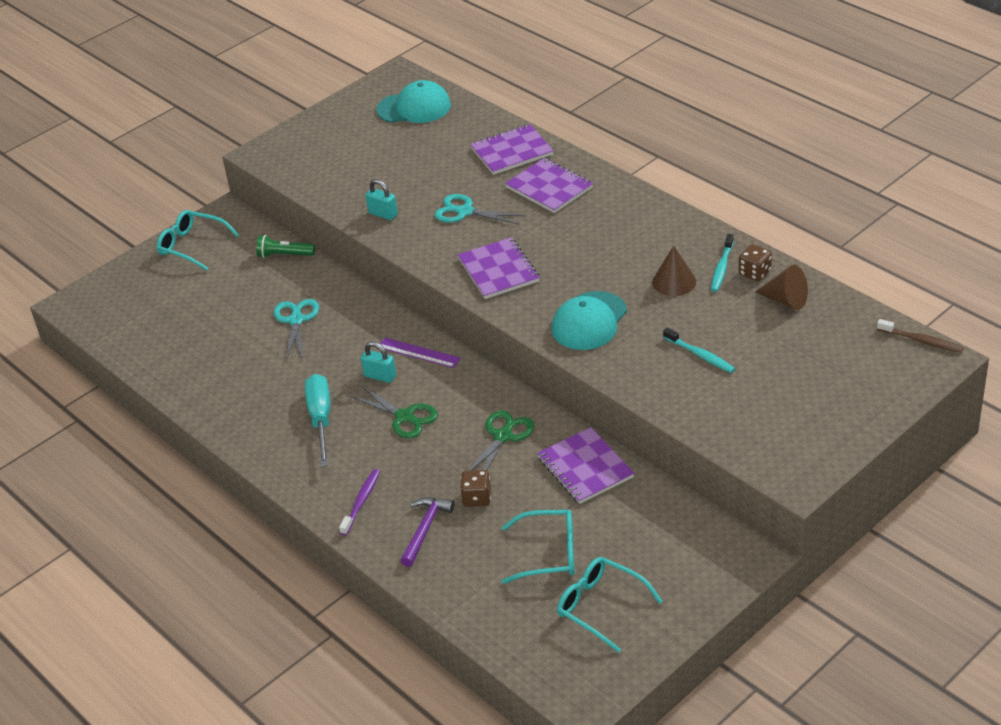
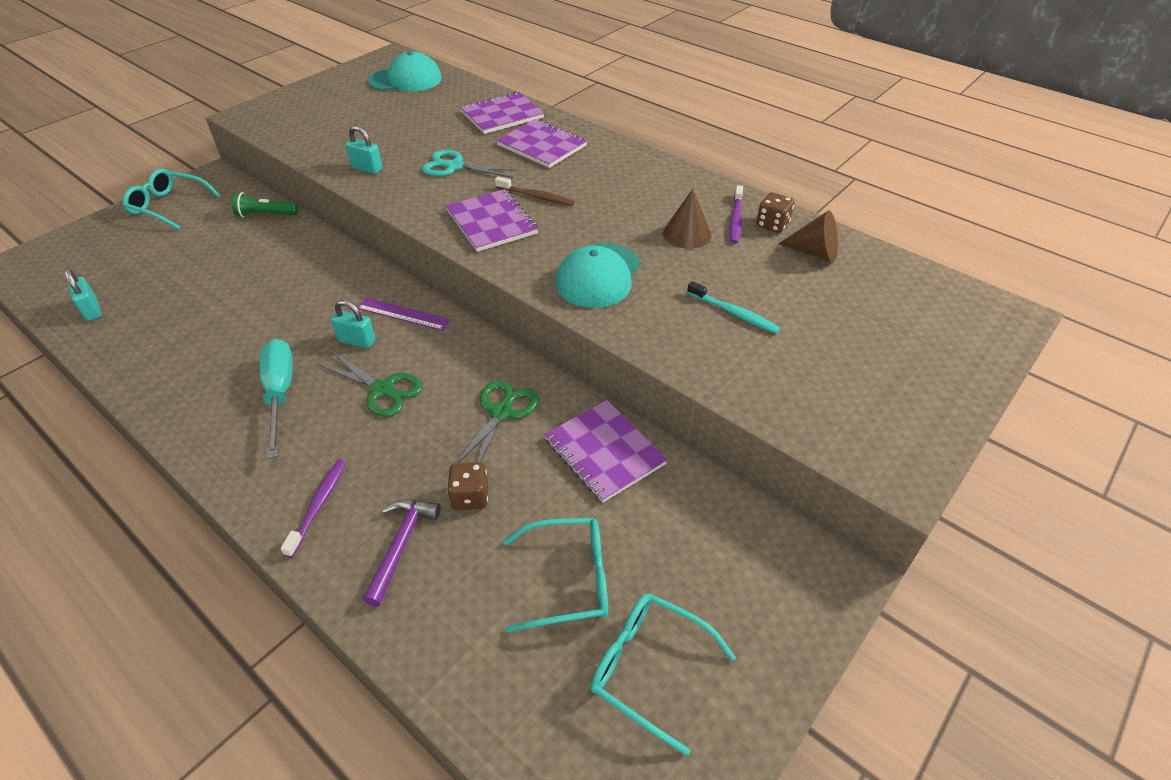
camera: 10 degrees left, 5 degrees up
(150, 347) = (92, 310): none -> turquoise padlock
(296, 320) = (268, 280): turquoise scissors -> none
(722, 268) = (735, 220): turquoise toothbrush -> purple toothbrush
(921, 341) = (980, 295): brown toothbrush -> brown toothbrush (536, 197)

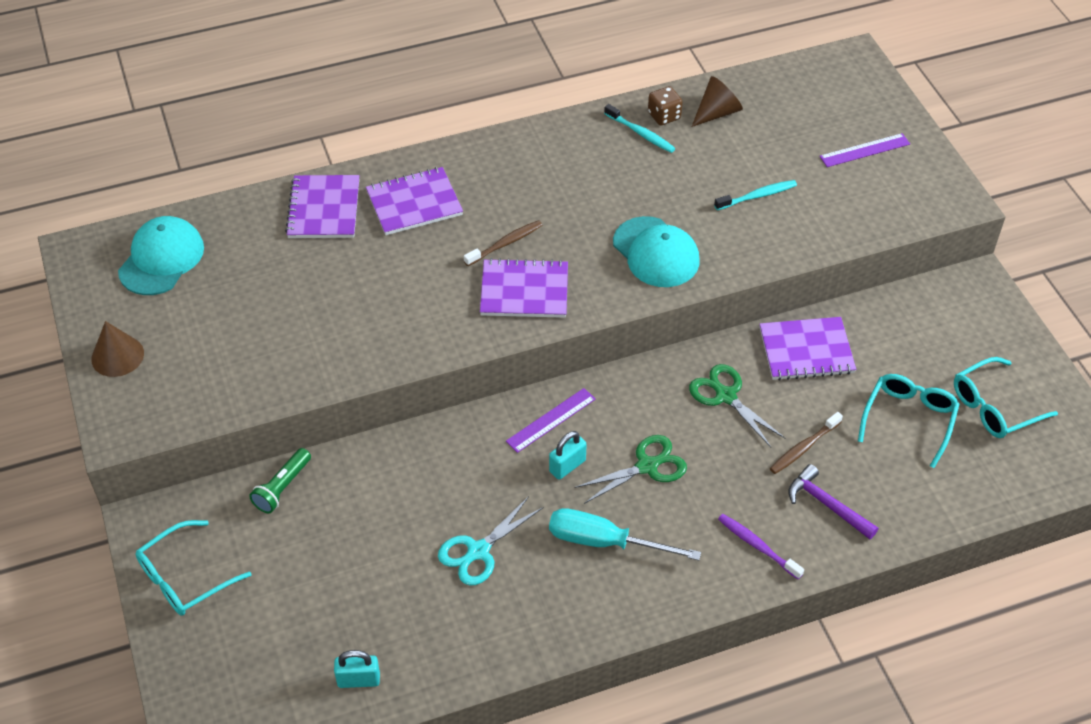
camera: 60 degrees left, 5 degrees up
(367, 168) = (346, 352): turquoise padlock -> none
(454, 166) = (400, 282): turquoise scissors -> turquoise scissors (478, 551)
(470, 497) = (804, 448): brown dice -> brown toothbrush
(687, 234) = (638, 172): brown cone -> brown cone (117, 356)
(735, 220) = (641, 133): purple toothbrush -> turquoise toothbrush
(886, 368) = (864, 150): none -> purple ruler

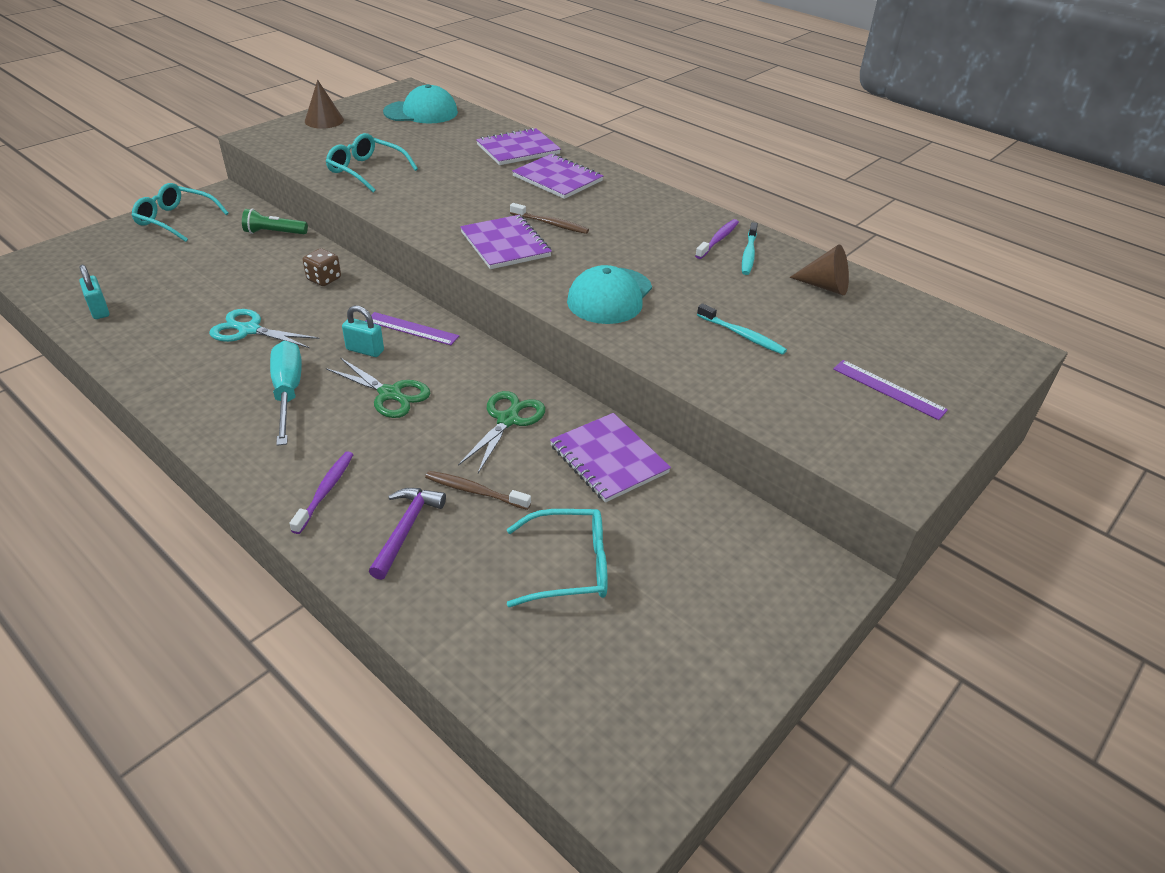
camera: 60 degrees right, 10 degrees down
(605, 141) = (718, 240): none -> purple toothbrush
(664, 116) = (785, 260): brown dice -> brown dice (324, 279)
(994, 407) = (644, 644): turquoise glasses -> turquoise glasses (366, 171)

